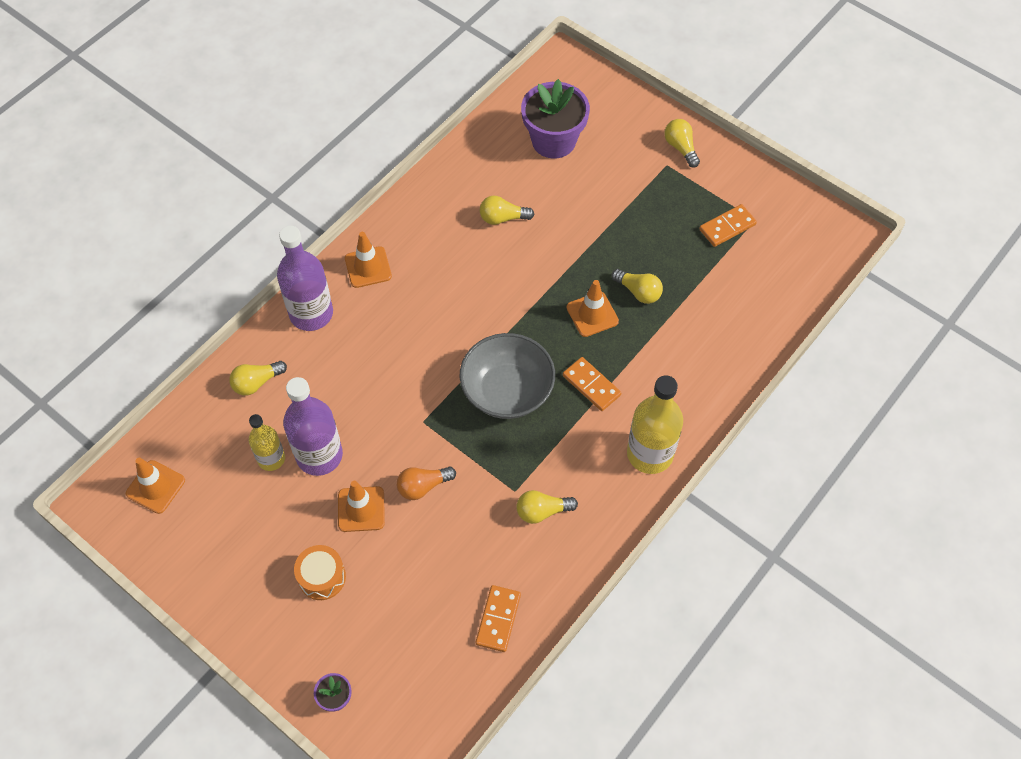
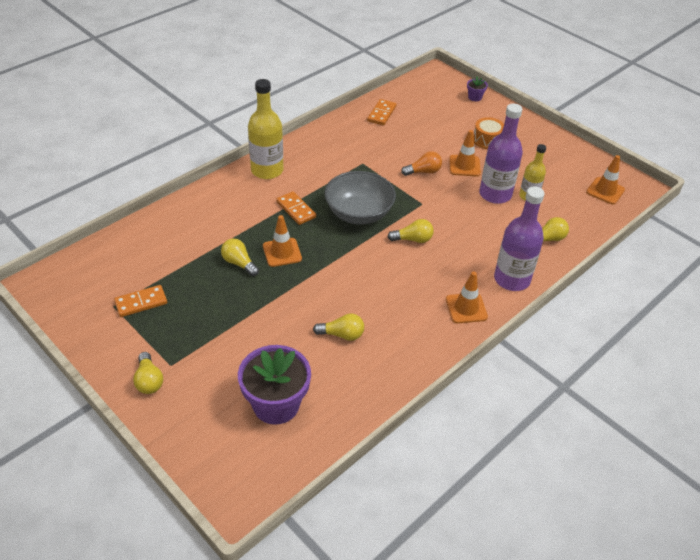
camera: 175 degrees left, 15 degrees down
(542, 511) = (346, 152): yellow light bulb -> yellow light bulb (413, 239)

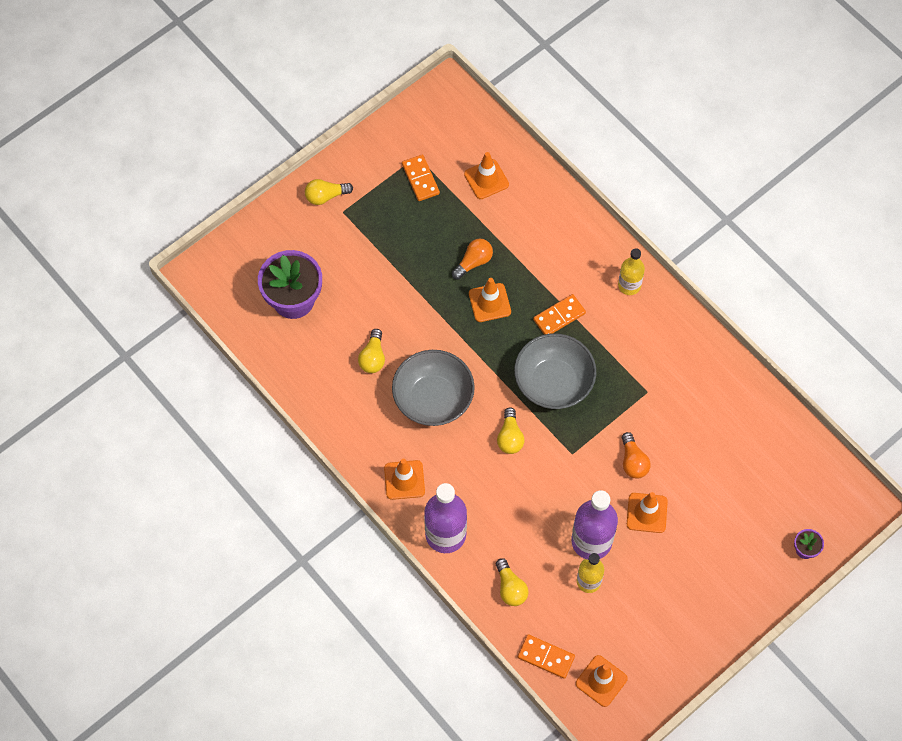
camera: 95 degrees right, 20 degrees up
(150, 255) = (486, 179): none -> orange traffic cone
(239, 263) = (473, 262): yellow light bulb -> orange light bulb
(267, 170) = (629, 285): yellow bottle -> yellow bottle, size x0.60
(381, 114) = (755, 422): orange domino -> orange domino (546, 657)
(382, 289) = (433, 399): none -> grey bowl
(487, 140) = (703, 550): orange drum -> none

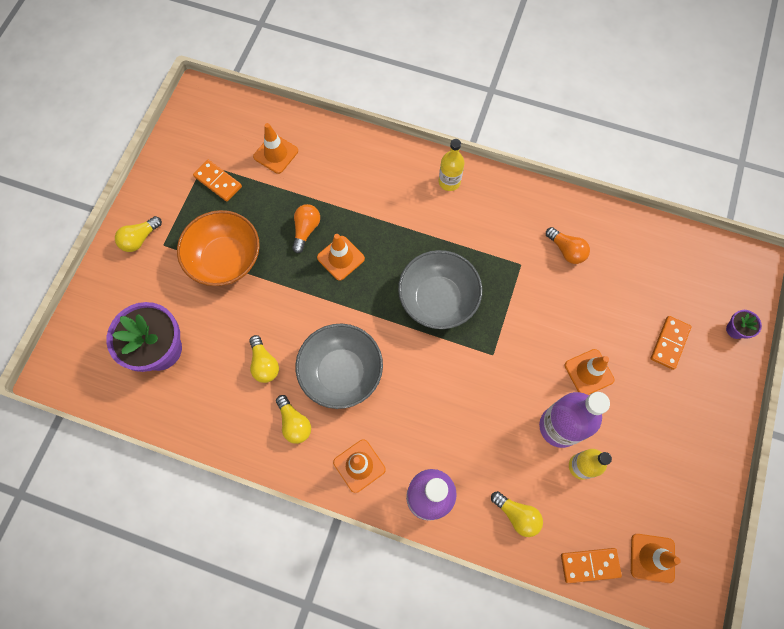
camera: 30 degrees left, 5 degrees up
(389, 252) = (225, 259): none -> orange bowl
(510, 437) = (430, 370): yellow light bulb -> yellow light bulb (294, 423)
(559, 316) = (407, 239): orange domino -> orange domino (669, 343)
(633, 461) = (548, 332): orange light bulb -> orange light bulb (566, 250)

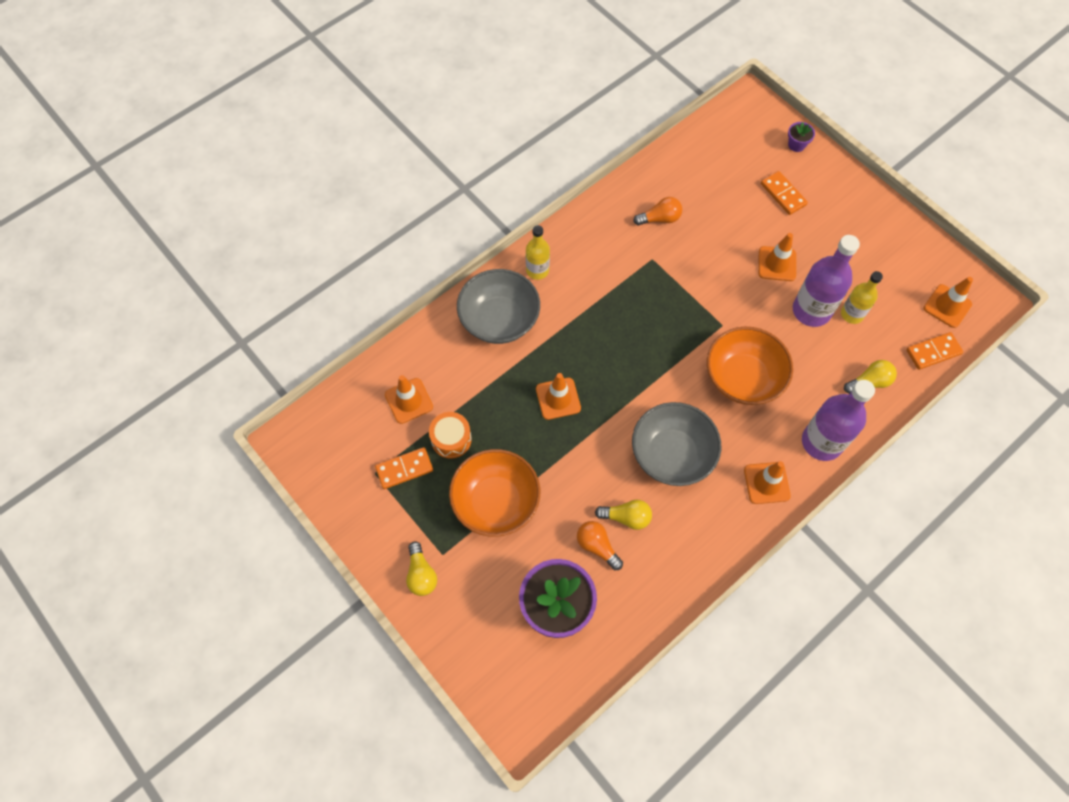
camera: 60 degrees left, 5 degrees down
(260, 200) = (451, 439): none -> orange drum
(294, 423) = (698, 518): yellow light bulb -> none
(306, 230) = (510, 414): orange light bulb -> orange light bulb (597, 546)
(438, 299) = (647, 340): grey bowl -> grey bowl (499, 320)
(450, 397) = (743, 378): none -> orange bowl
(589, 565) = (933, 352): orange domino -> orange domino turned 45 degrees clockwise

